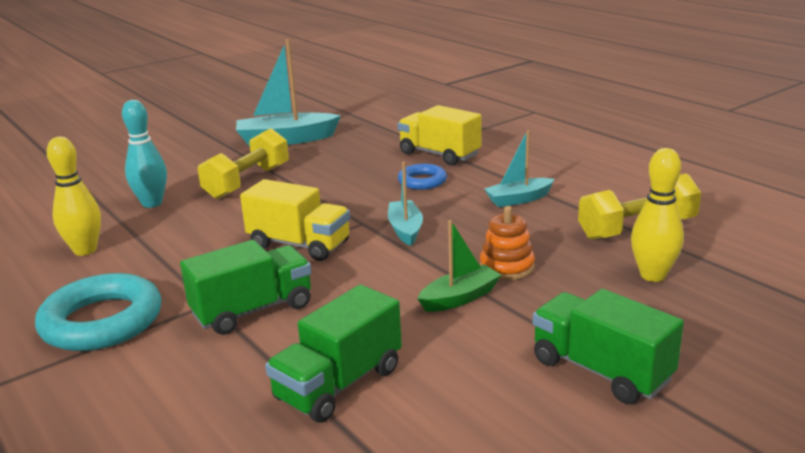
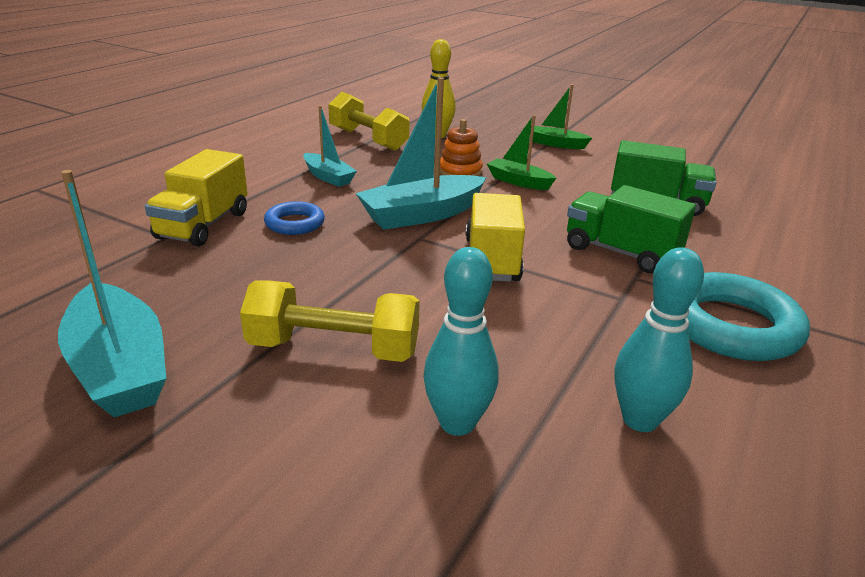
camera: 115 degrees left, 5 degrees up
(85, 250) = (640, 420): yellow bowling pin -> turquoise bowling pin
(405, 229) = (421, 215): turquoise boat -> turquoise boat, size x1.71
(600, 370) = (556, 144): green truck -> green boat

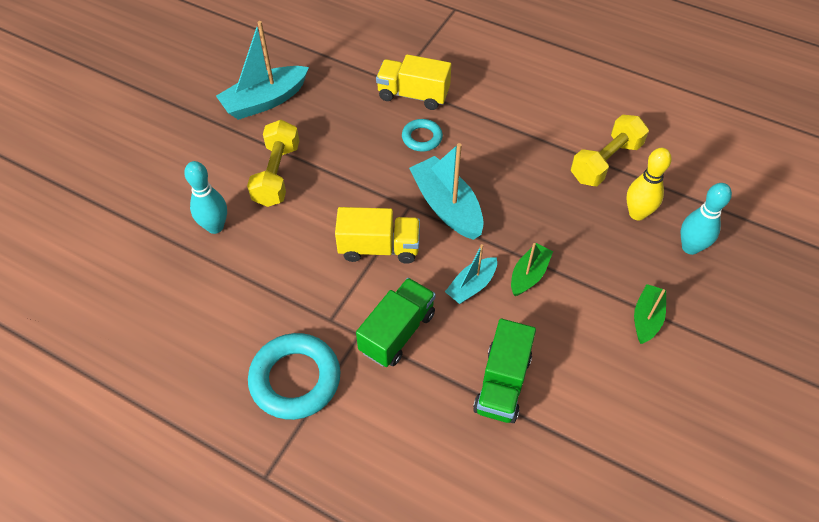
camera: 90 degrees right, 25 degrees up
(295, 223) = (422, 138): blue ring -> turquoise ring
(328, 177) = (508, 145): turquoise boat -> turquoise boat (471, 286)
(460, 172) = (541, 231): orange stacking toy -> none
(640, 420) = (209, 304): turquoise bowling pin -> turquoise bowling pin (690, 247)

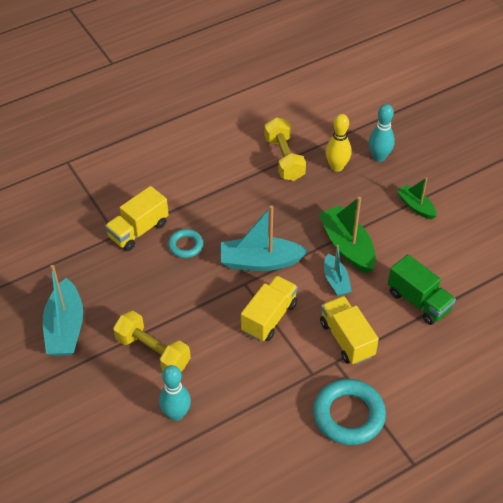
camera: 60 degrees left, 5 degrees down
(397, 332) = (346, 339): green truck -> yellow truck
(529, 275) = (347, 246): green boat -> green boat, size x1.71

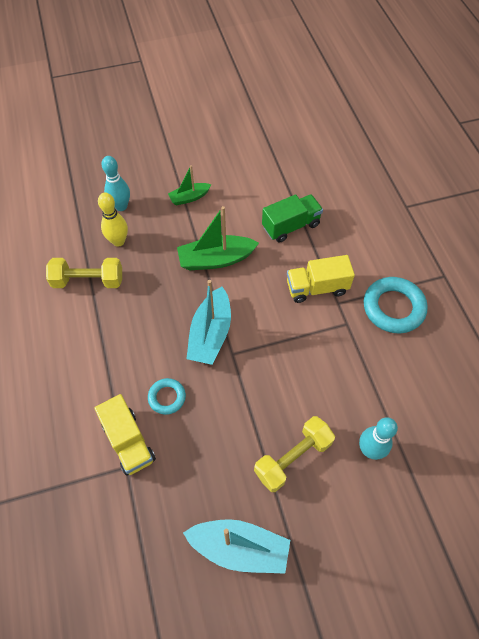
camera: 75 degrees left, 10 degrees up
(269, 317) = (278, 342): yellow truck -> none
(336, 281) = (252, 278): turquoise boat -> none

